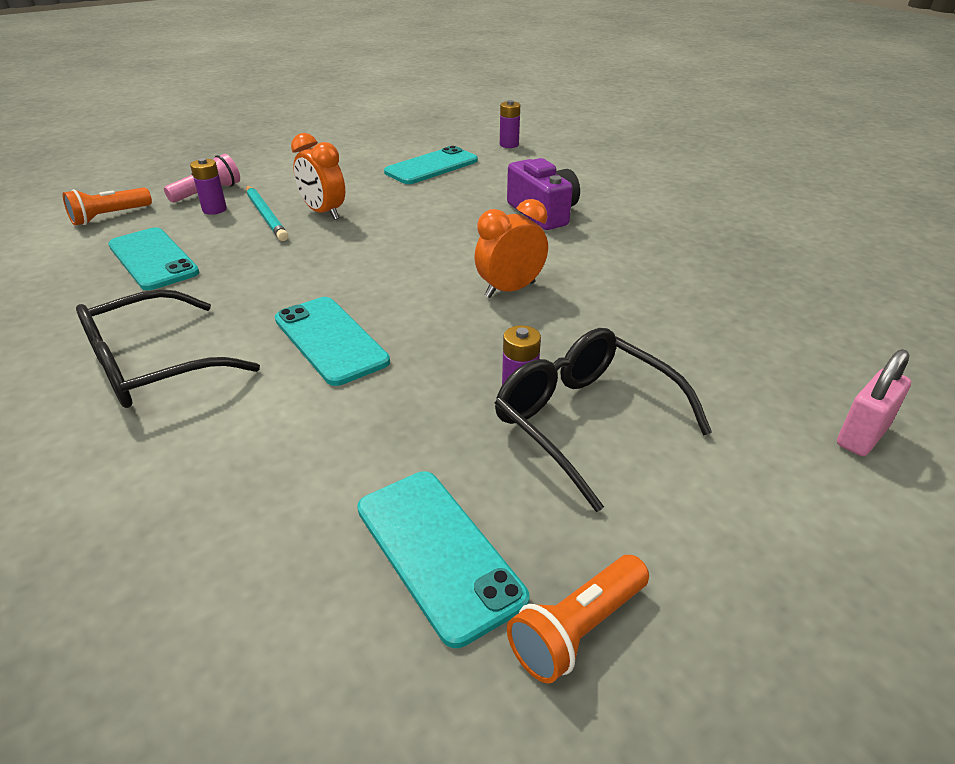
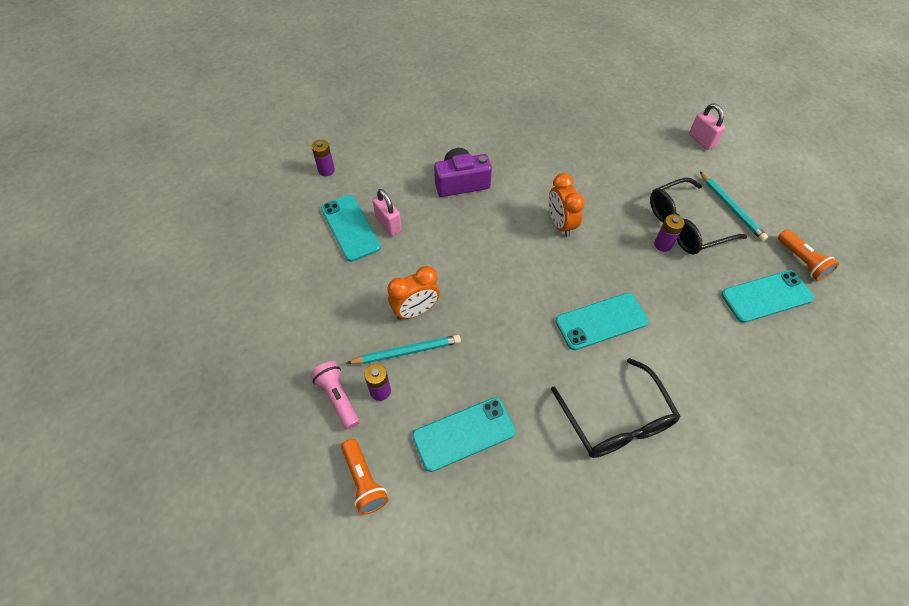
camera: 75 degrees left, 20 degrees up
(446, 183) = (388, 224): none -> pink padlock
(680, 489) = (731, 208): none -> turquoise pencil

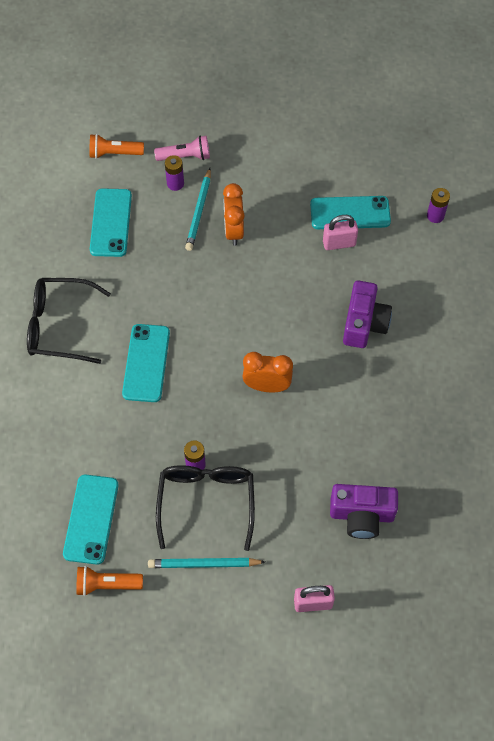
camera: 115 degrees right, 5 degrees up
(620, 136) = (361, 515): none -> purple camera

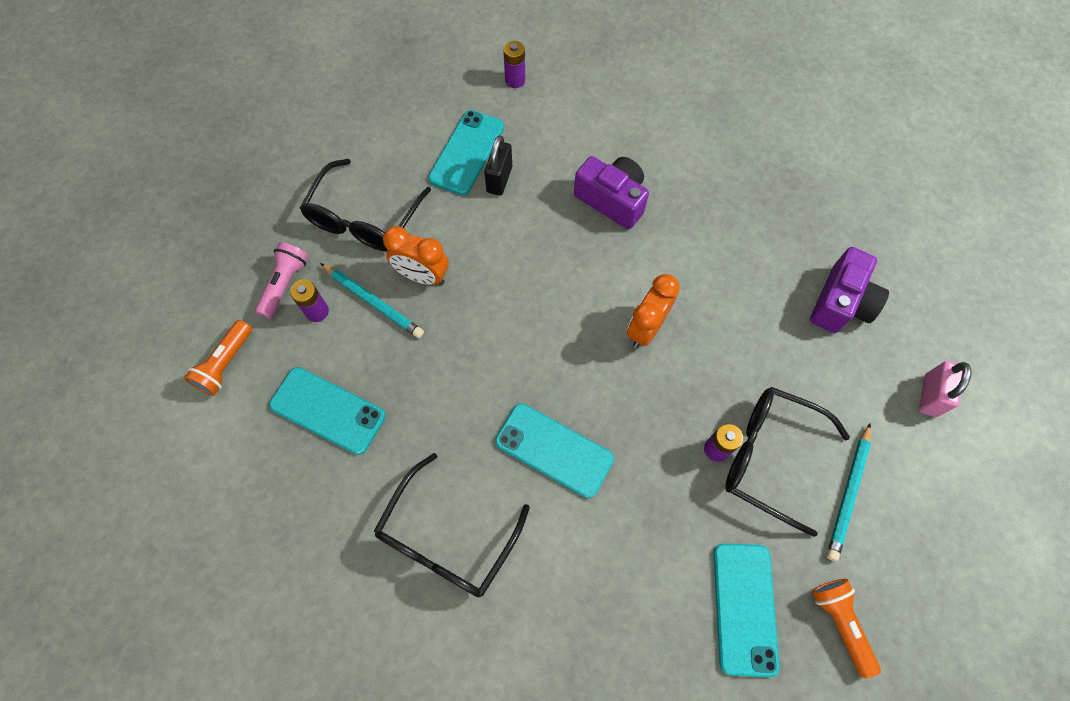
camera: 65 degrees left, 5 degrees up
(91, 519) = (744, 608): turquoise phone -> turquoise phone turned 60 degrees clockwise
(107, 584) = (840, 623): orange flashlight -> orange flashlight turned 135 degrees clockwise
(258, 176) = (364, 219): none -> black glasses
(339, 243) = (499, 179): pink padlock -> black padlock

